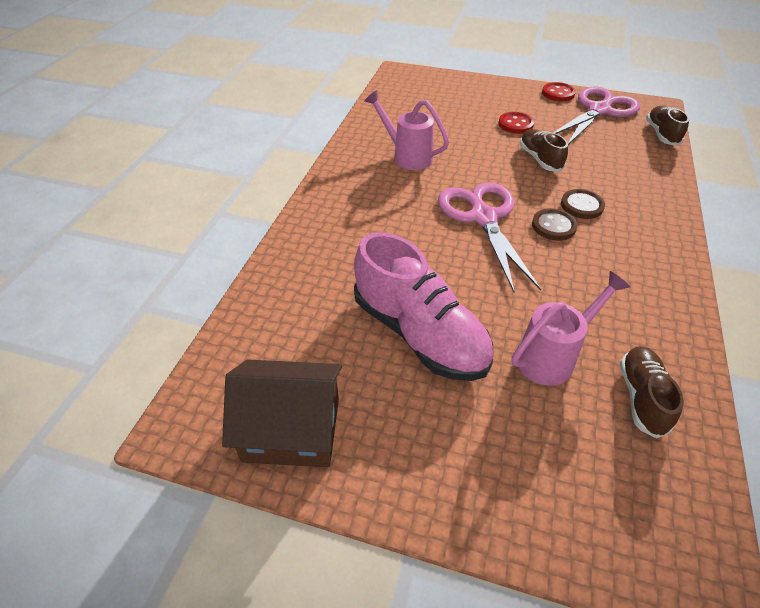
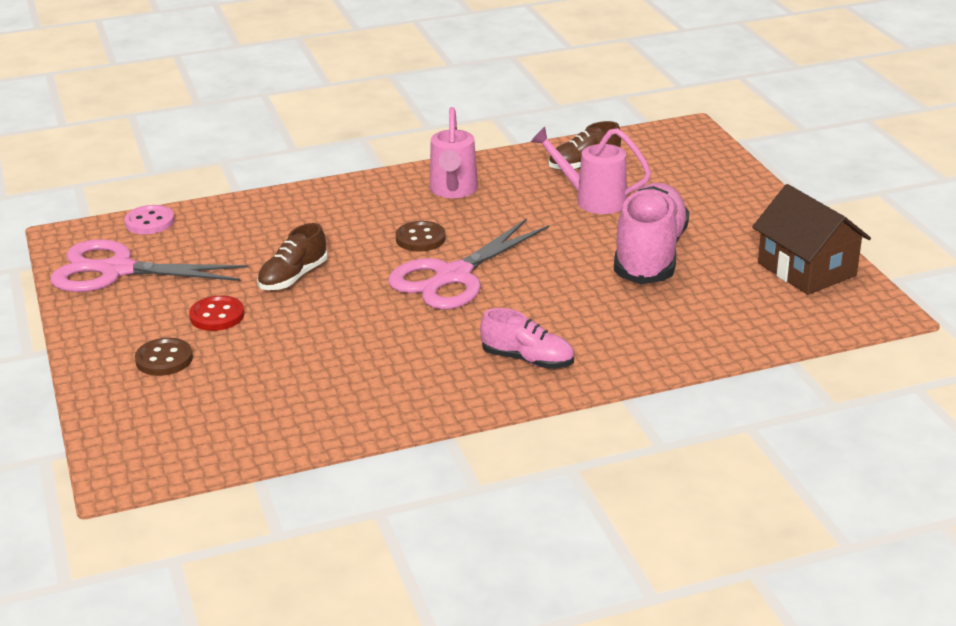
camera: 125 degrees left, 15 degrees down
(352, 203) = (528, 360): none -> pink shoe
(407, 156) = (386, 363): pink watering can -> pink watering can (453, 191)
(558, 93) = (85, 310): red button -> none
(582, 205) = (365, 233): brown button -> brown button (164, 359)
(661, 134) = (150, 222): brown shoe -> pink button

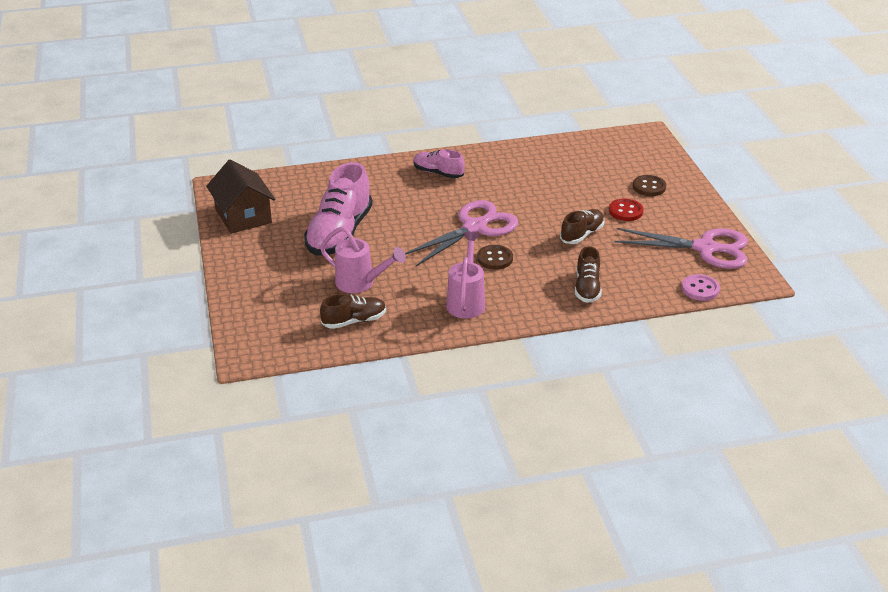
camera: 175 degrees left, 5 degrees up
(298, 214) = (587, 288): none -> brown shoe

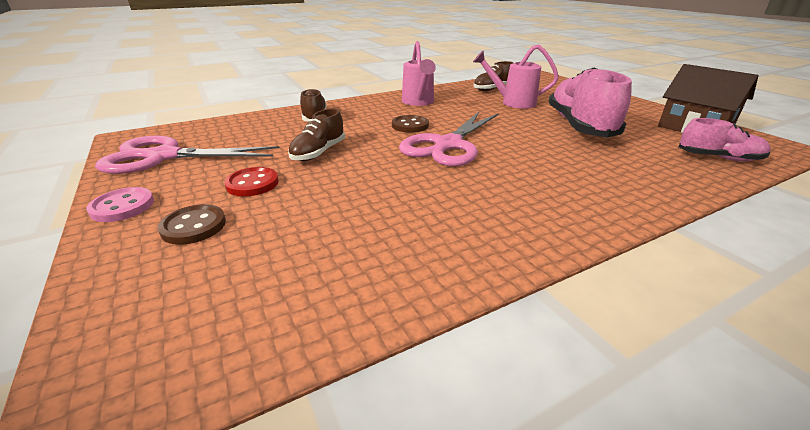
camera: 165 degrees right, 5 degrees down
(438, 173) = (557, 199): pink shoe -> pink shoe (718, 158)
(700, 289) = (200, 126): pink button -> pink button (122, 206)

